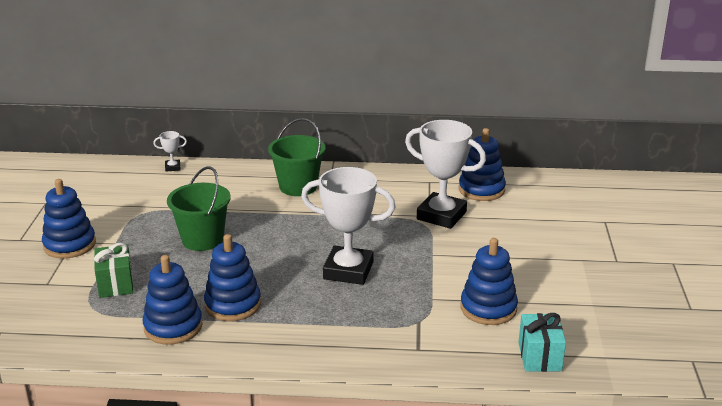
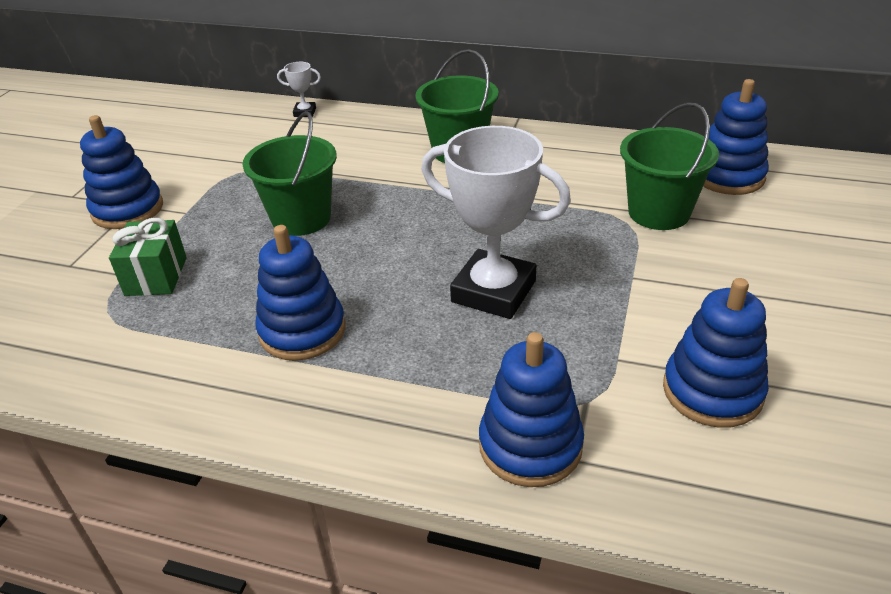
camera: 15 degrees right, 10 degrees up
(173, 327) = (201, 359): blue stacking toy -> blue stacking toy (530, 445)
(441, 215) = (659, 212): white trophy -> green bucket
(539, 356) = (799, 511): turquoise gift -> none

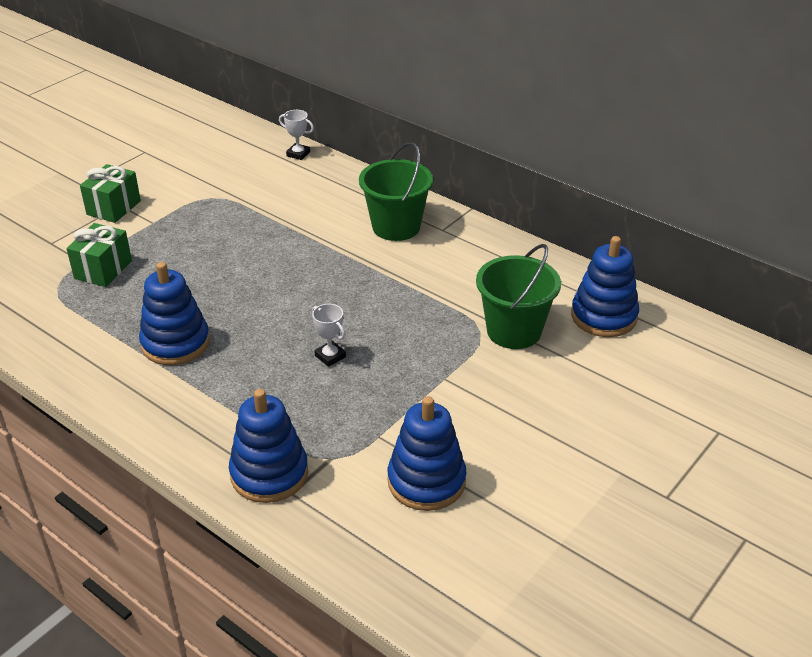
camera: 20 degrees right, 0 degrees up
(127, 209) = (113, 208): blue stacking toy -> green gift
(301, 218) = (232, 252): green bucket -> none
(493, 291) = (330, 356): white trophy -> white trophy, size x0.42

